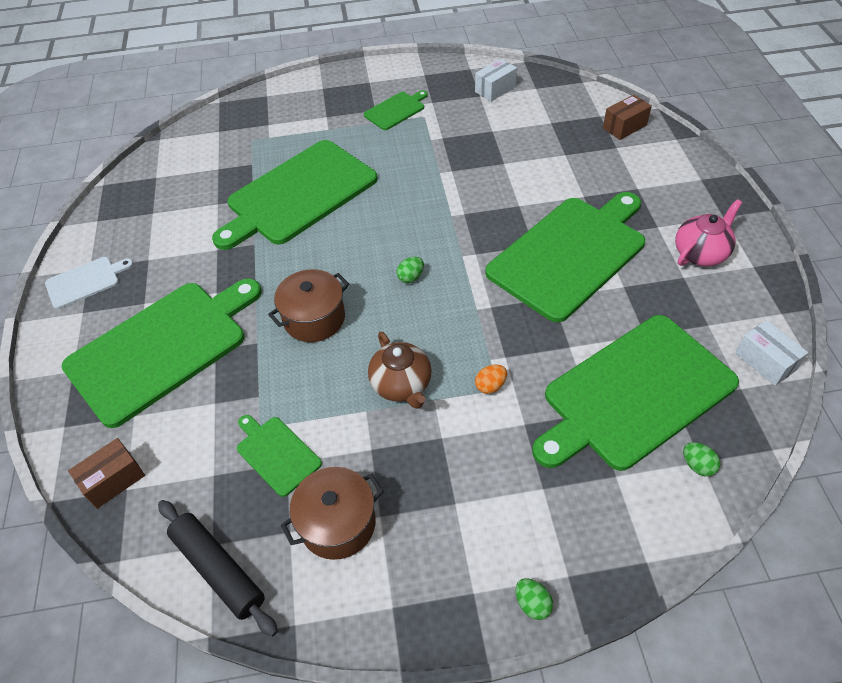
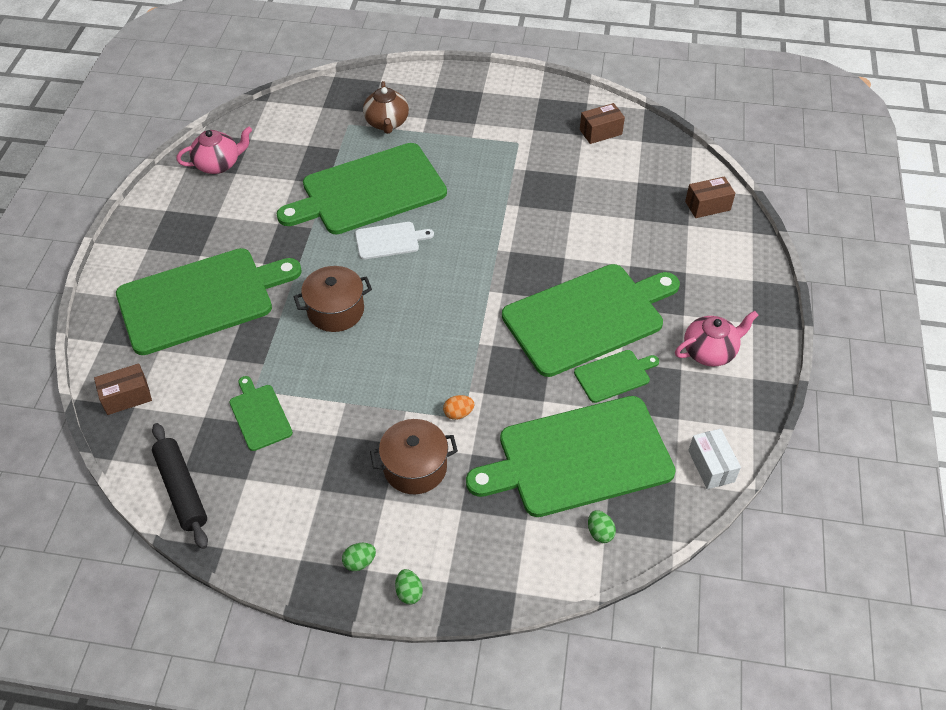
camera: 15 degrees right, 0 degrees up
(85, 281) = (158, 221): white cutting board -> white cutting board (389, 240)
(131, 209) = (218, 164): none -> pink teapot
(338, 523) = (285, 484): brown pot -> brown pot (415, 467)
(396, 110) = (495, 129): green cutting board -> green cutting board (614, 375)
(402, 385) = (384, 390): brown teapot -> brown teapot (387, 123)
(411, 277) = (434, 298): green egg -> green egg (359, 562)
(495, 89) = (600, 132): white box -> brown box

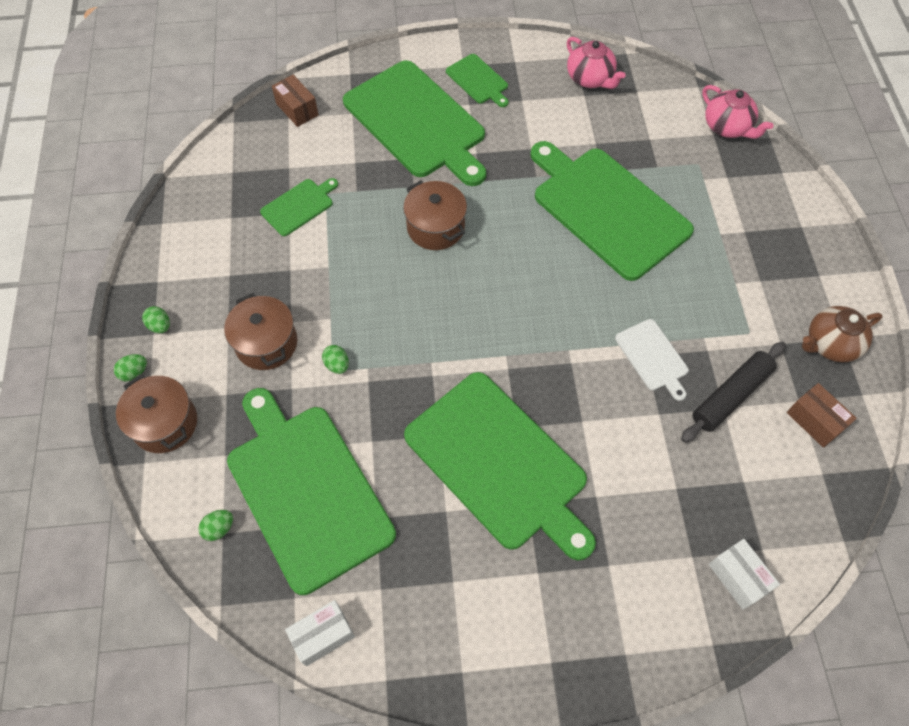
camera: 75 degrees right, 10 degrees up
(181, 490) = (212, 177): black rolling pin -> black rolling pin (730, 396)
(387, 123) = (717, 197): brown teapot -> brown teapot (830, 344)
(389, 240) = (544, 246): white cutting board -> white cutting board (653, 357)
(458, 413) = (337, 365): orange egg -> green egg
(477, 568) = (165, 423): none -> brown pot
(614, 375) = (424, 507): green cutting board -> green cutting board (478, 80)
(707, 206) = (738, 577): brown box -> white box
(710, 351) = (489, 613): pink teapot -> pink teapot (727, 127)

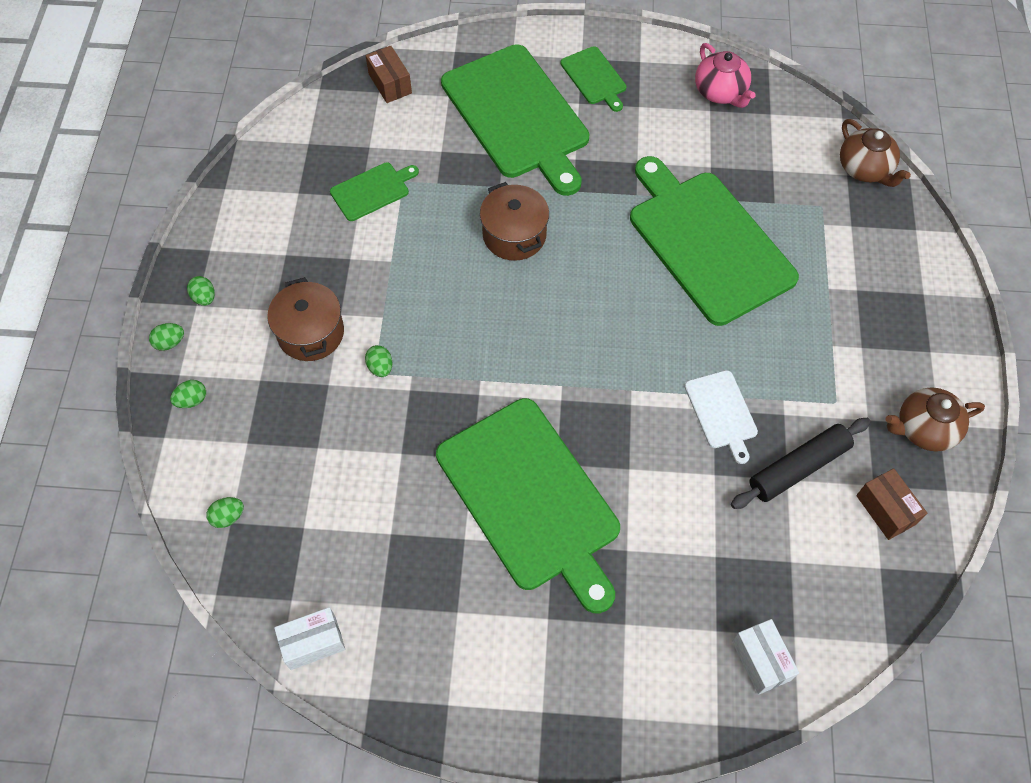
camera: 10 degrees right, 0 degrees up
(165, 423) = (192, 400): brown pot -> green egg
(306, 490) = (324, 493): green cutting board -> none
(727, 127) = (865, 169): pink teapot -> brown teapot

